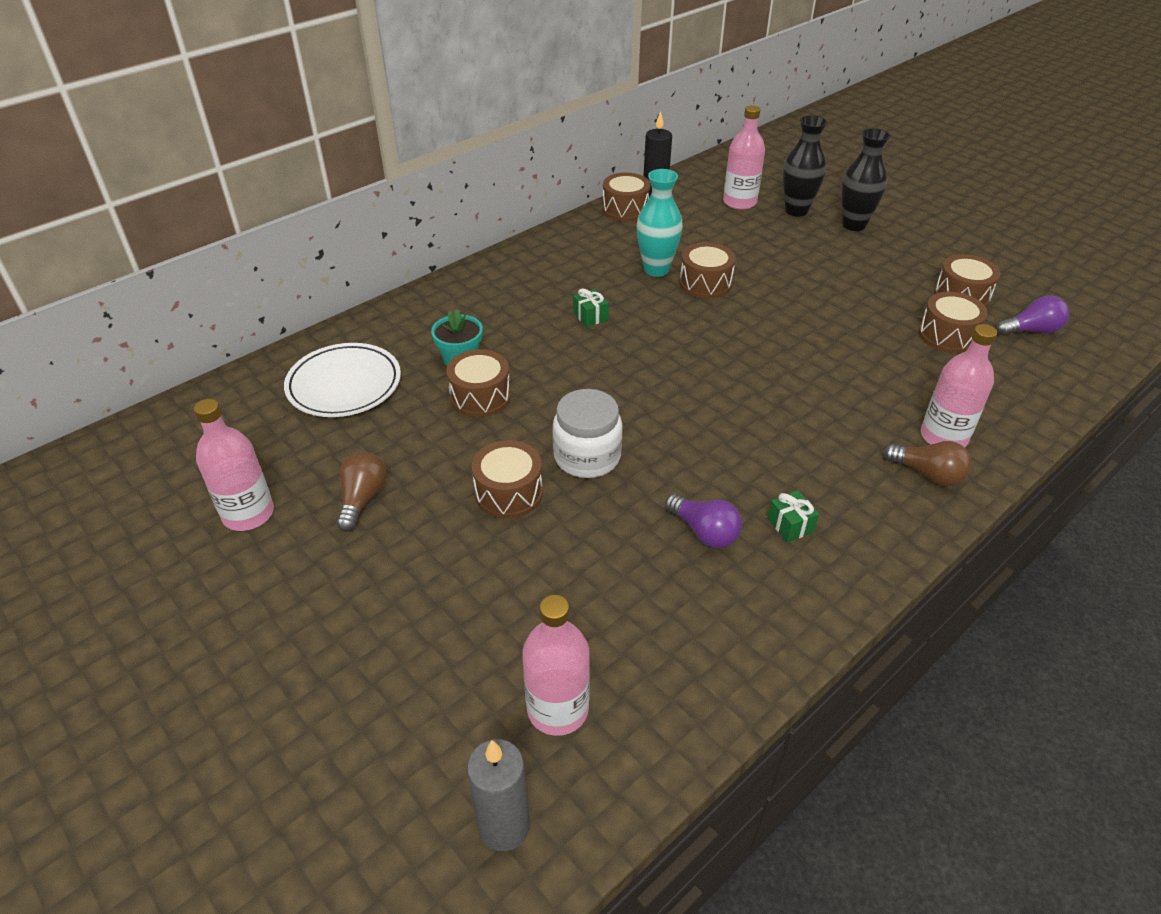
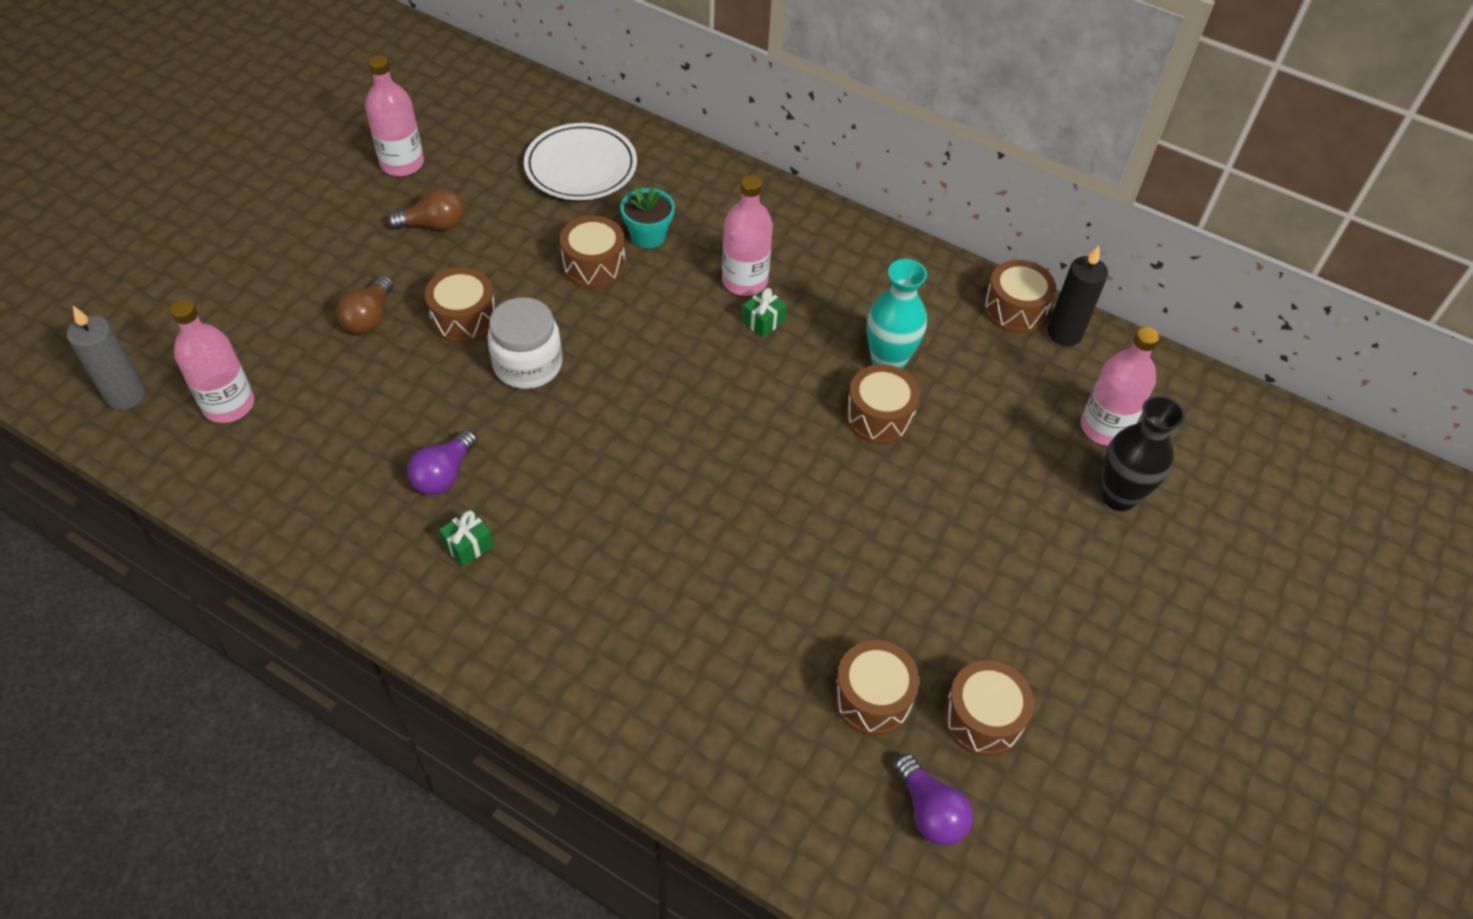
camera: 70 degrees right, 10 degrees up
(854, 225) = (1116, 572): black vase -> none
(928, 474) = (579, 674): brown light bulb -> brown light bulb (369, 317)
(943, 437) = (652, 691): pink bottle -> pink bottle (744, 281)

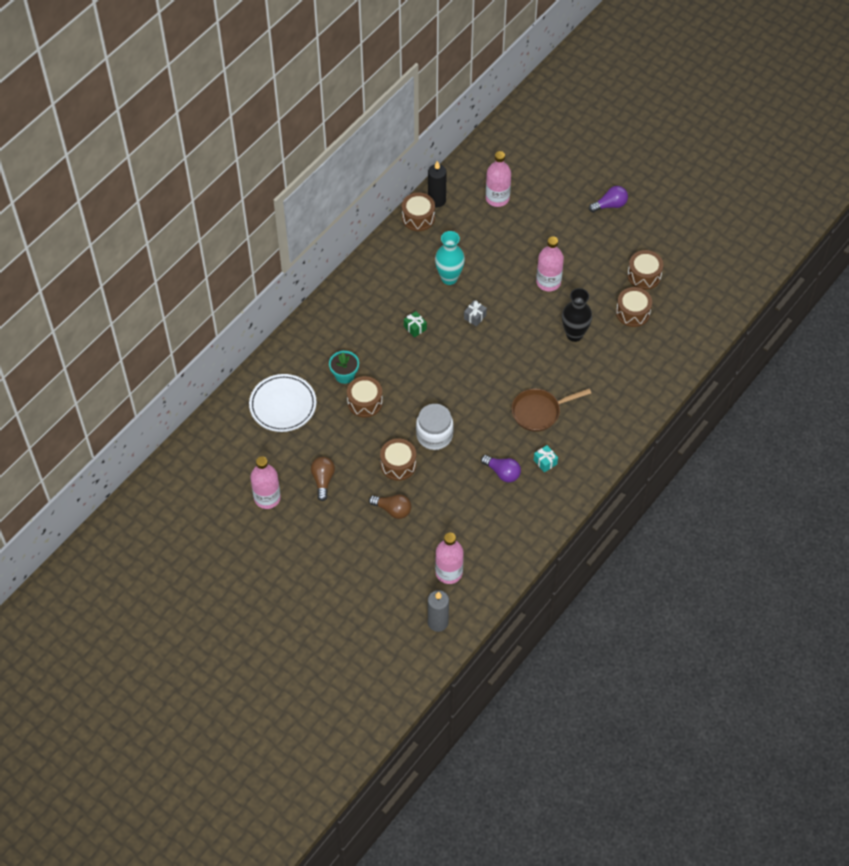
camera: 80 degrees left, 5 degrees up
(468, 545) = (545, 462): green gift -> turquoise gift
(590, 528) = (539, 412): none -> brown pan
(744, 281) = (385, 333): pink bottle -> pink bottle (548, 282)
(805, 408) = (475, 317): none -> grey gift
(879, 416) = (482, 287): brown drum -> none
(930, 811) = (683, 301): purple light bulb -> purple light bulb (610, 205)
(1118, 497) = (537, 202): black vase -> black vase (574, 334)

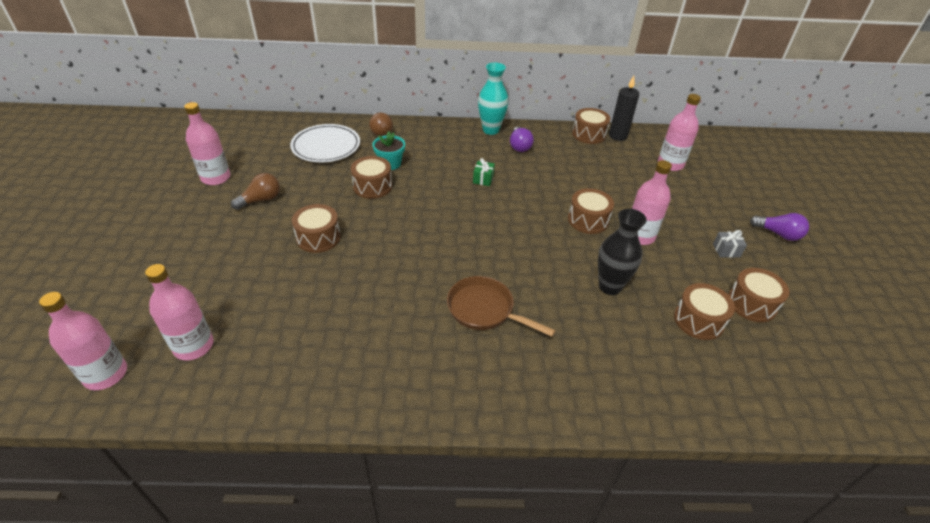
camera: 50 degrees right, 15 degrees down
(393, 510) = (257, 259): brown light bulb -> brown light bulb (380, 131)
(434, 435) = (376, 245): white jar -> none
(438, 622) = (106, 374): grey candle -> pink bottle
(449, 278) = (557, 175): turquoise vase -> turquoise vase (490, 130)
(475, 317) = (539, 208): grey gift -> grey gift (726, 250)
(502, 472) = (375, 321): purple light bulb -> purple light bulb (519, 146)
(510, 298) = (588, 220): none -> brown drum
(545, 462) = (423, 352): turquoise gift -> none

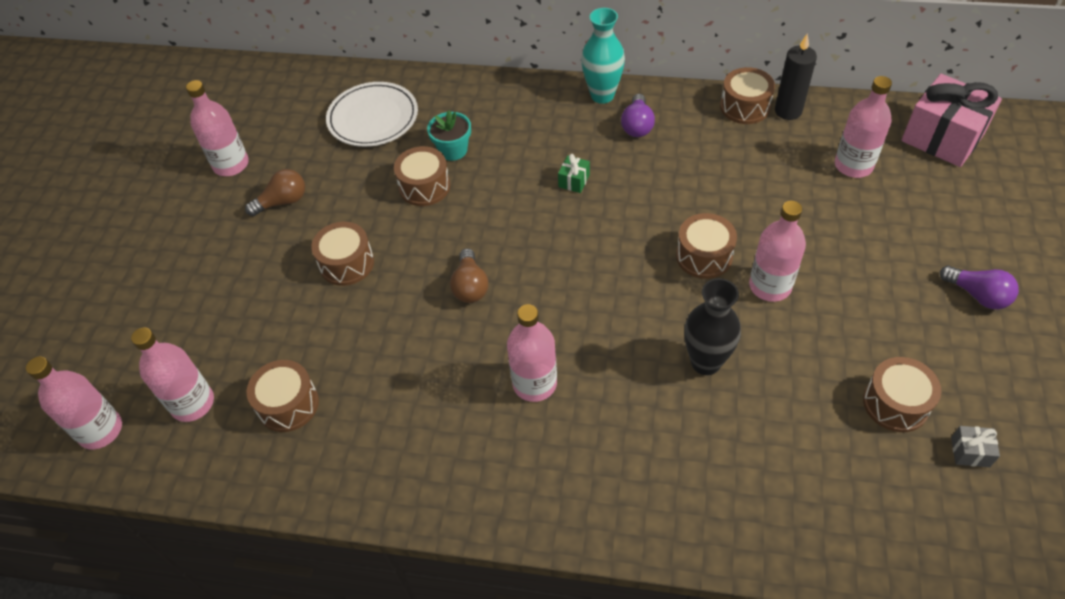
camera: 15 degrees right, 10 degrees up
(380, 131) = (448, 93): brown light bulb -> brown light bulb (470, 286)
(484, 310) = (534, 383): brown pan -> pink bottle
(698, 320) = (812, 422): brown drum -> brown drum (288, 404)
(720, 148) = (942, 138): none -> pink gift
(726, 250) = (888, 317): grey gift -> grey gift (970, 452)

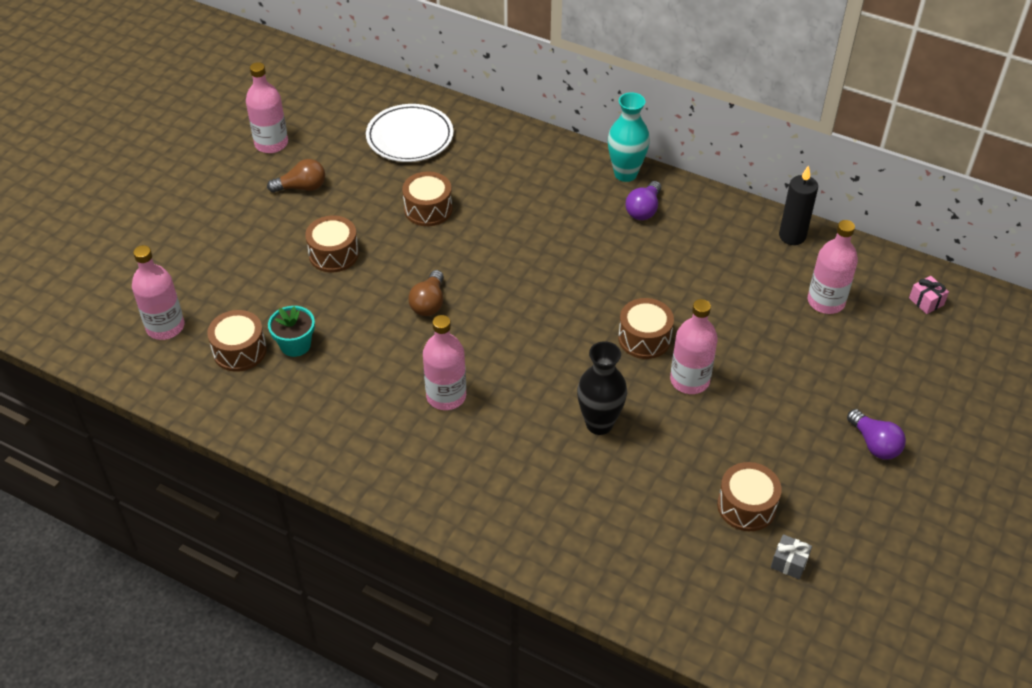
camera: 15 degrees right, 5 degrees down
(100, 430) = (87, 325): pink bottle -> none
(453, 150) = (467, 185): turquoise flower pot -> turquoise flower pot (295, 345)
(574, 181) = (561, 242): green gift -> none
(745, 107) = (753, 221): brown drum -> none
(942, 138) = (926, 301): pink gift -> pink gift, size x0.42

